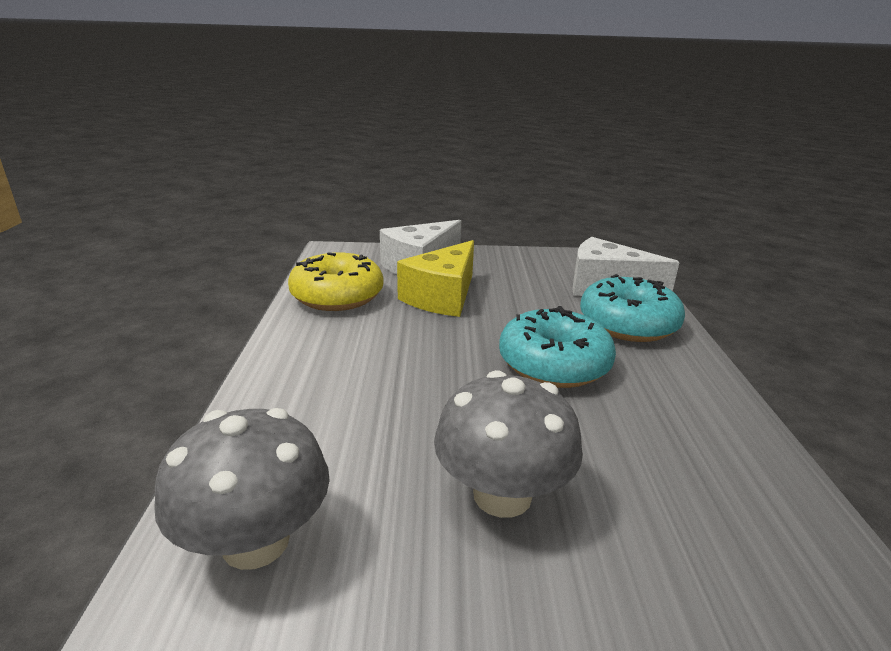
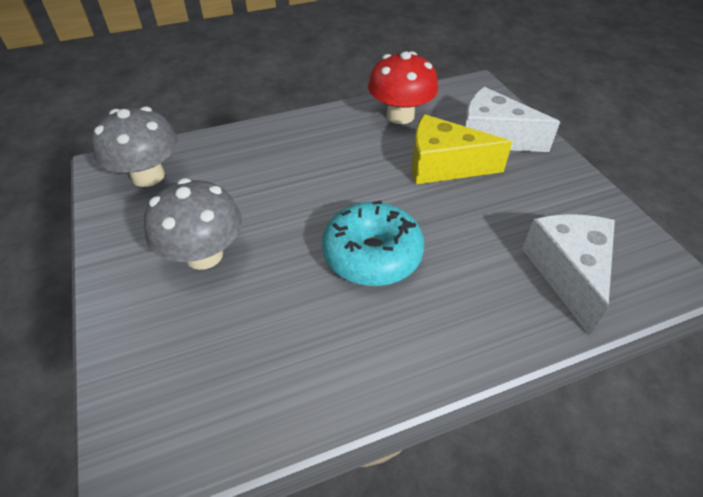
camera: 70 degrees right, 20 degrees up
(337, 296) = (400, 116): yellow donut -> red mushroom
(628, 324) = (487, 299): turquoise donut -> none

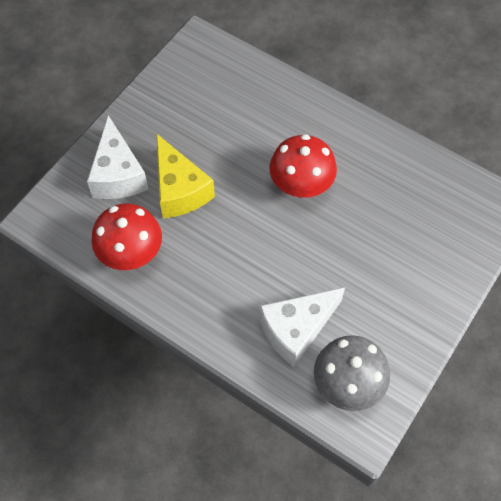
camera: 125 degrees left, 15 degrees up
(204, 255) = (379, 277): grey mushroom -> none
(372, 255) = (301, 185): turquoise donut -> red mushroom
(567, 273) = (236, 86): white cheese -> white cheese (296, 329)

